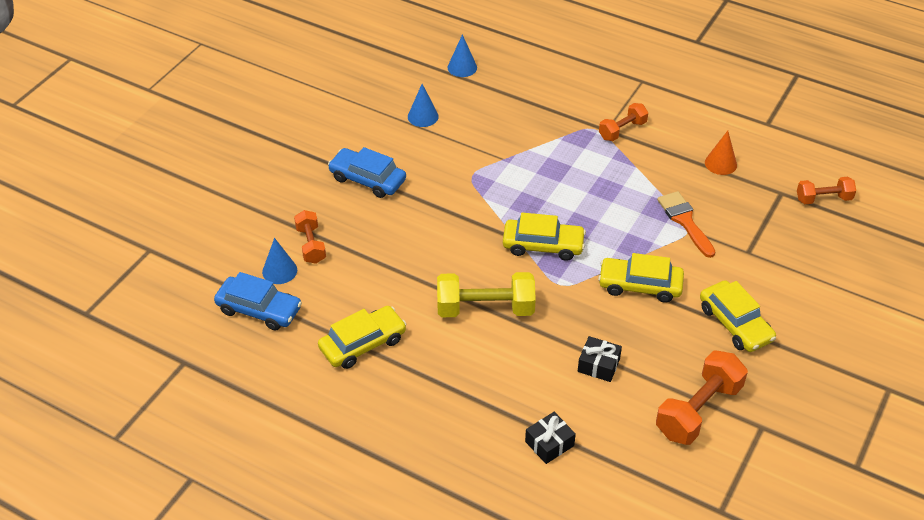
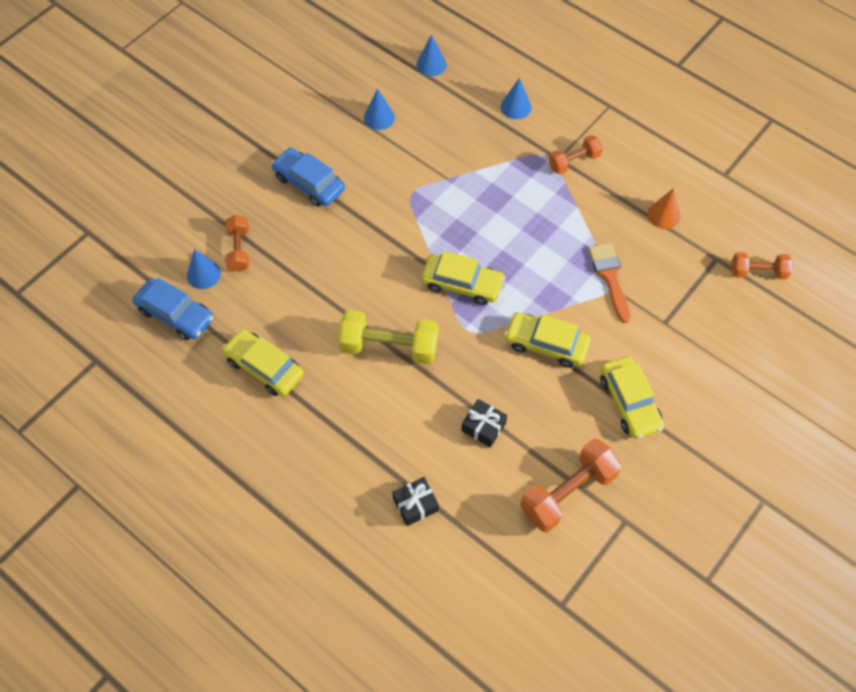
camera: 10 degrees right, 15 degrees up
(363, 344) = (264, 367): yellow car -> yellow car turned 120 degrees counterclockwise
(553, 92) = (516, 107): none -> blue cone

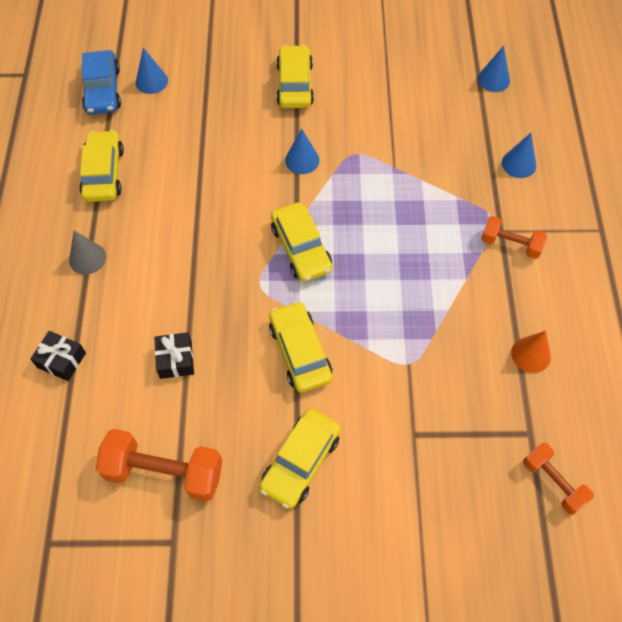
camera: 50 degrees right, 0 degrees up
(239, 250) = (193, 86): orange dumbbell -> none
(309, 183) = (295, 84): blue car -> yellow car
(337, 430) = (87, 258): none -> grey cone
(379, 117) = (403, 83): blue cone -> blue cone (302, 160)
(389, 347) = (193, 240): yellow dumbbell -> none
(610, 277) = (418, 355): orange brush -> none

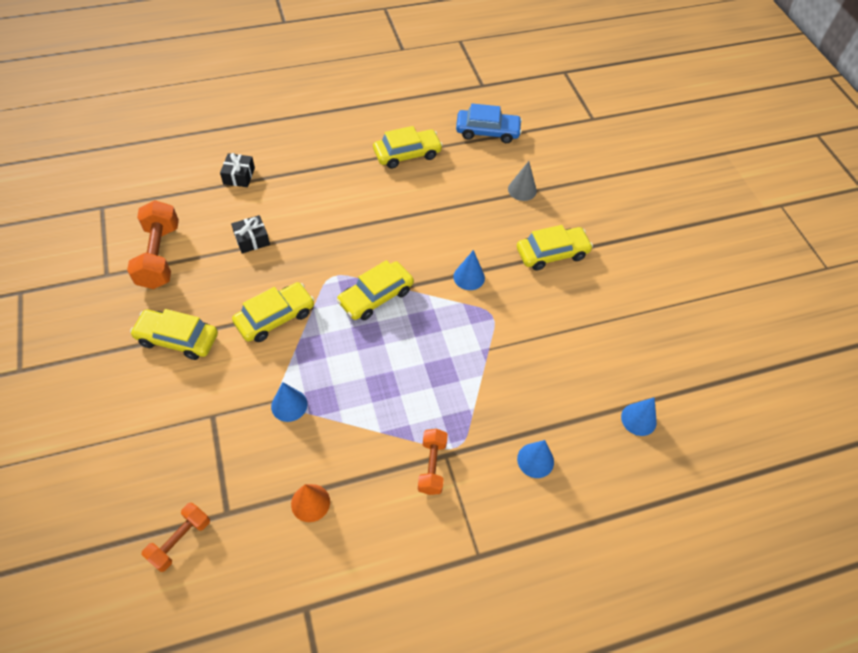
camera: 70 degrees right, 5 degrees down
(87, 258) = (327, 166): grey cone -> grey cone (522, 190)
(102, 90) = (487, 131): blue car -> blue car turned 150 degrees counterclockwise
(151, 81) = (510, 158): blue cone -> blue cone (289, 405)

